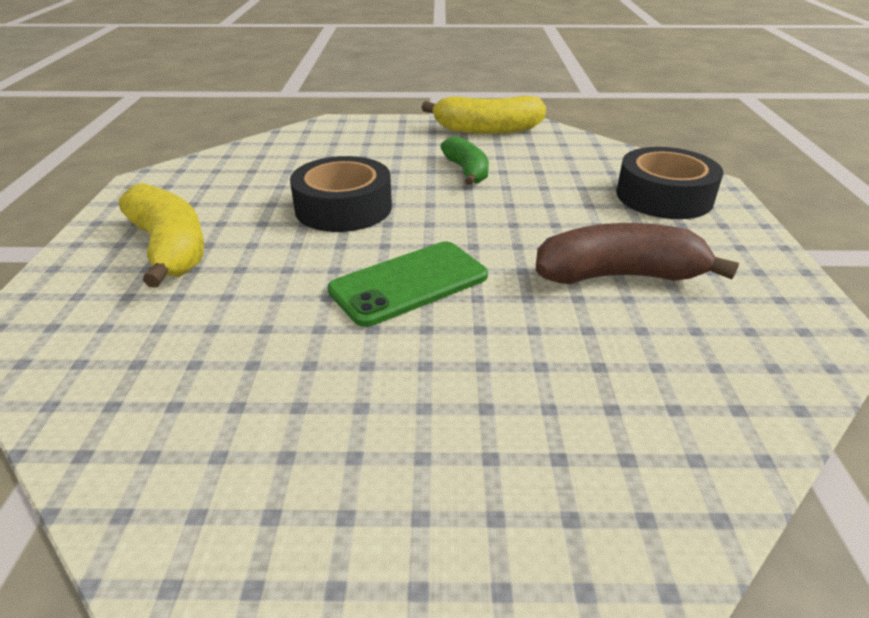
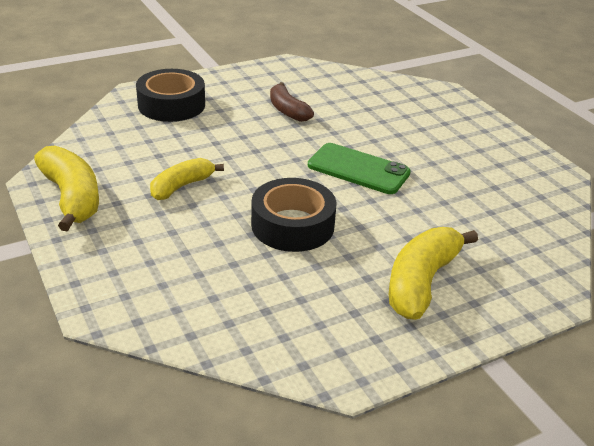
camera: 120 degrees left, 0 degrees up
(467, 171) = (181, 186): green banana -> yellow banana
(618, 275) = (287, 110): brown banana -> brown banana, size x0.65

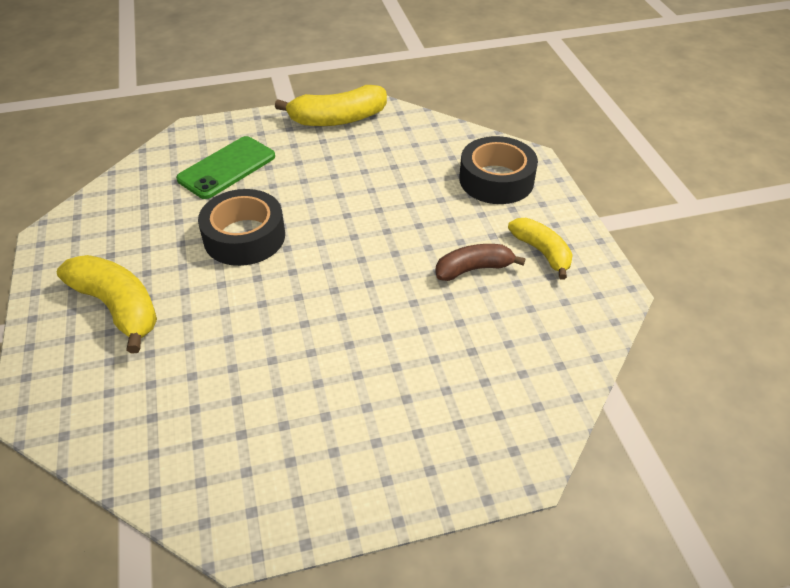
camera: 105 degrees right, 10 degrees up
(181, 186) = (334, 176): yellow banana -> yellow banana (541, 252)
(358, 169) = (324, 306): green phone -> green phone (227, 168)

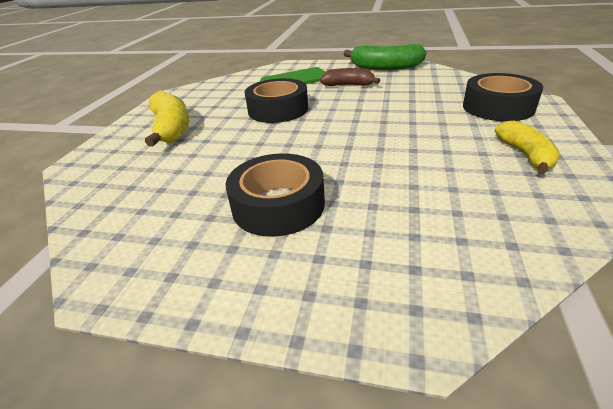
camera: 30 degrees right, 10 degrees down
(338, 119) = (385, 67): yellow banana -> green banana
(344, 387) = (278, 205): none -> black tape
(473, 269) = (447, 154): brown banana -> brown banana (348, 85)

